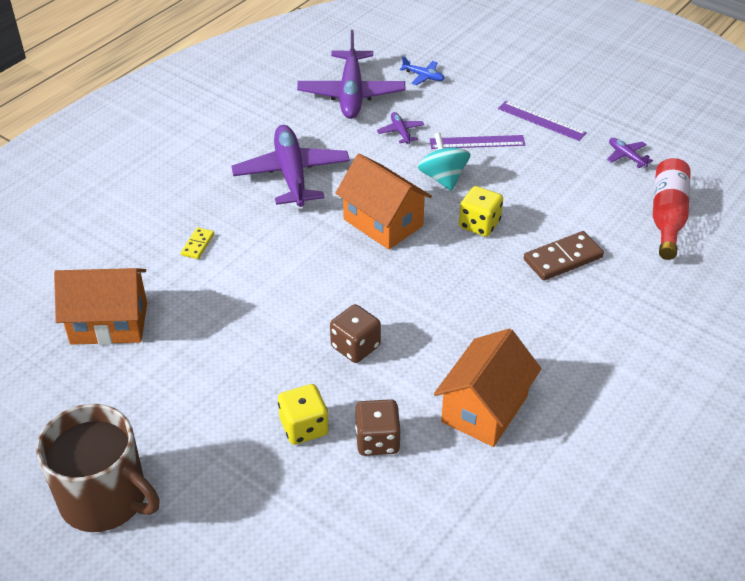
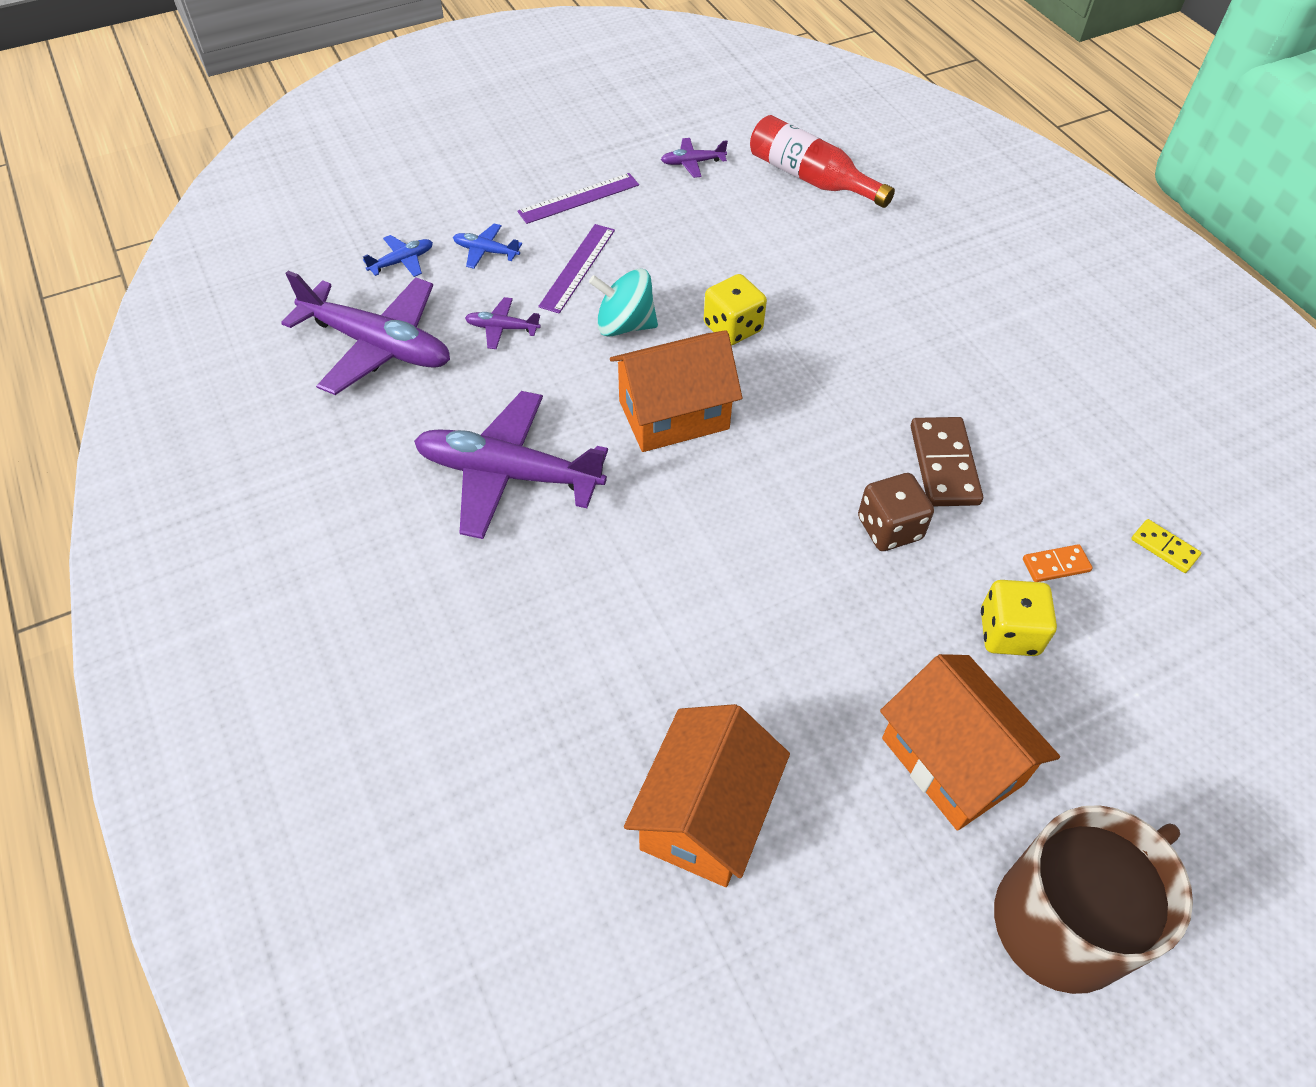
camera: 65 degrees left, 10 degrees up
(197, 245) = (592, 640): yellow domino -> yellow domino (1164, 548)
(377, 440) = (1056, 565): brown dice -> orange domino
(459, 102) = (486, 251): none -> blue plane
(484, 409) = (1040, 447): orange house -> orange house (952, 761)
(562, 258) = (832, 284): brown domino -> brown domino (943, 465)

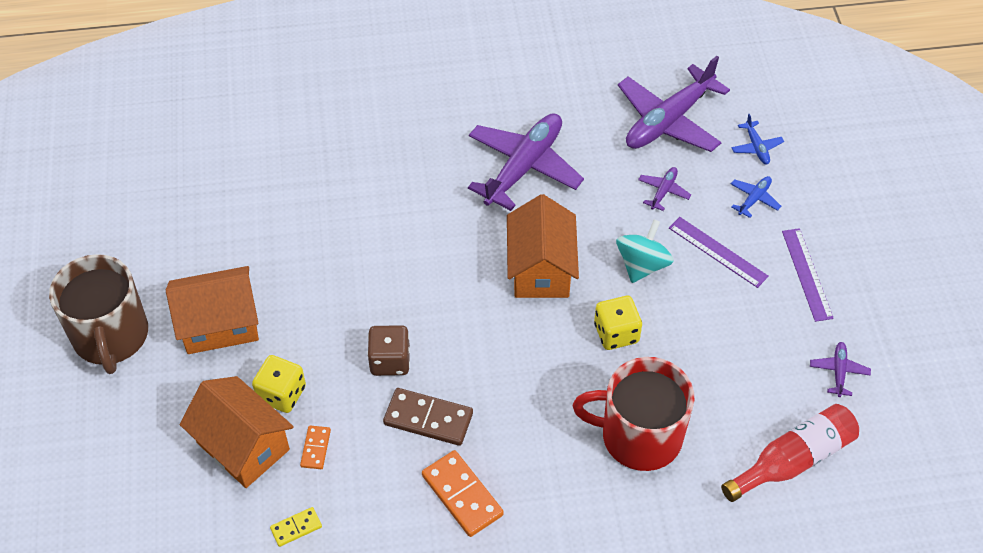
camera: 110 degrees right, 0 degrees up
(705, 815) = (253, 200): orange house -> orange house (243, 446)
(852, 285) = (638, 436): none -> red mug
(1015, 407) = (462, 495): none -> orange domino

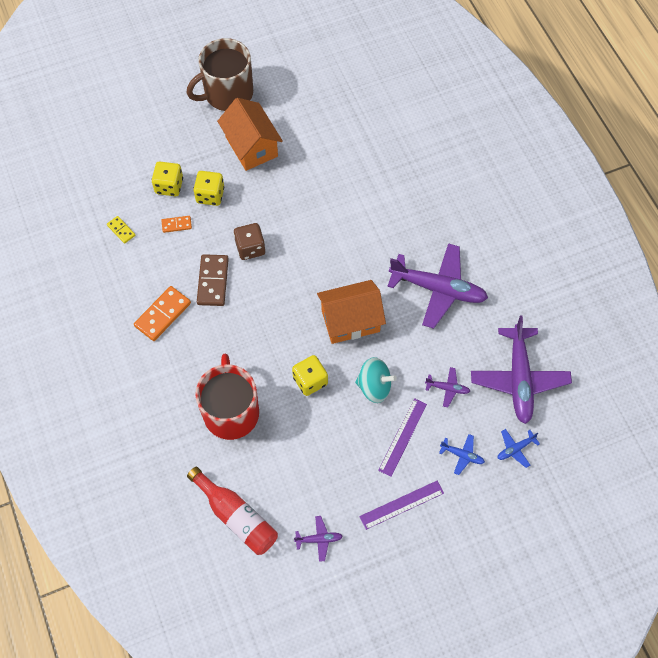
camera: 75 degrees right, 10 degrees up
(243, 446) = (169, 186): orange house -> yellow dice
(668, 121) = (519, 379): purple plane -> purple plane turned 120 degrees counterclockwise

